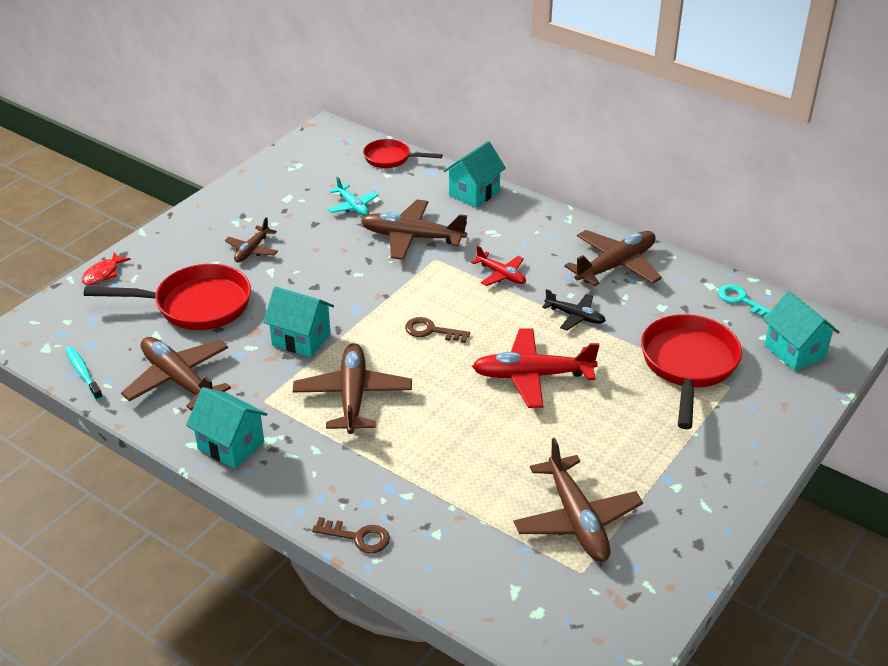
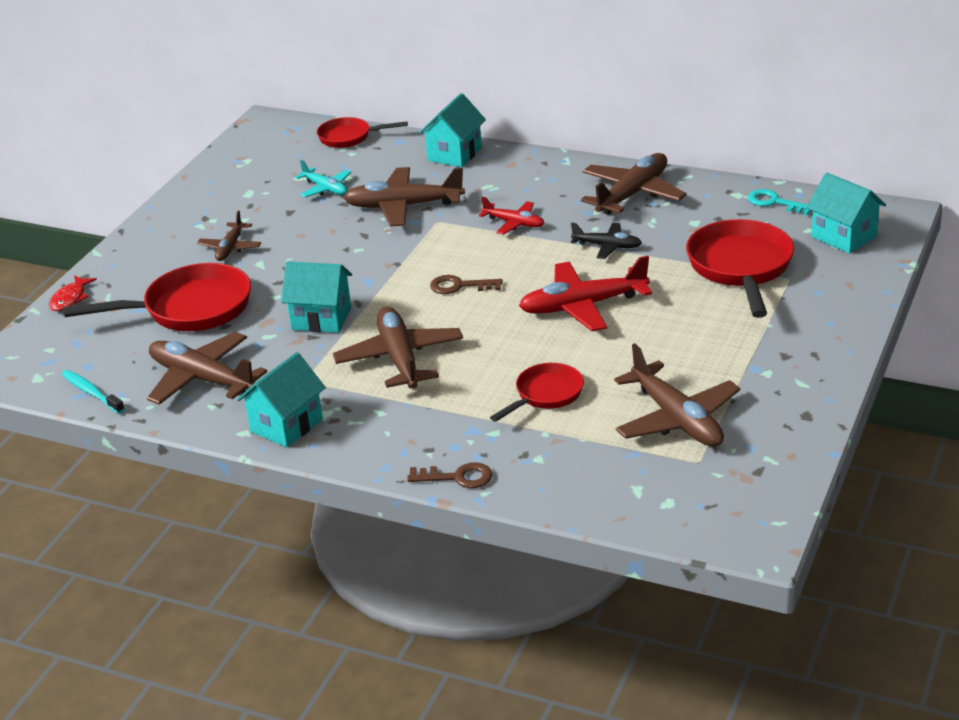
camera: 10 degrees left, 5 degrees down
(231, 445) = (286, 425): turquoise house -> turquoise house turned 75 degrees counterclockwise
(467, 465) = (545, 395): none -> red pan

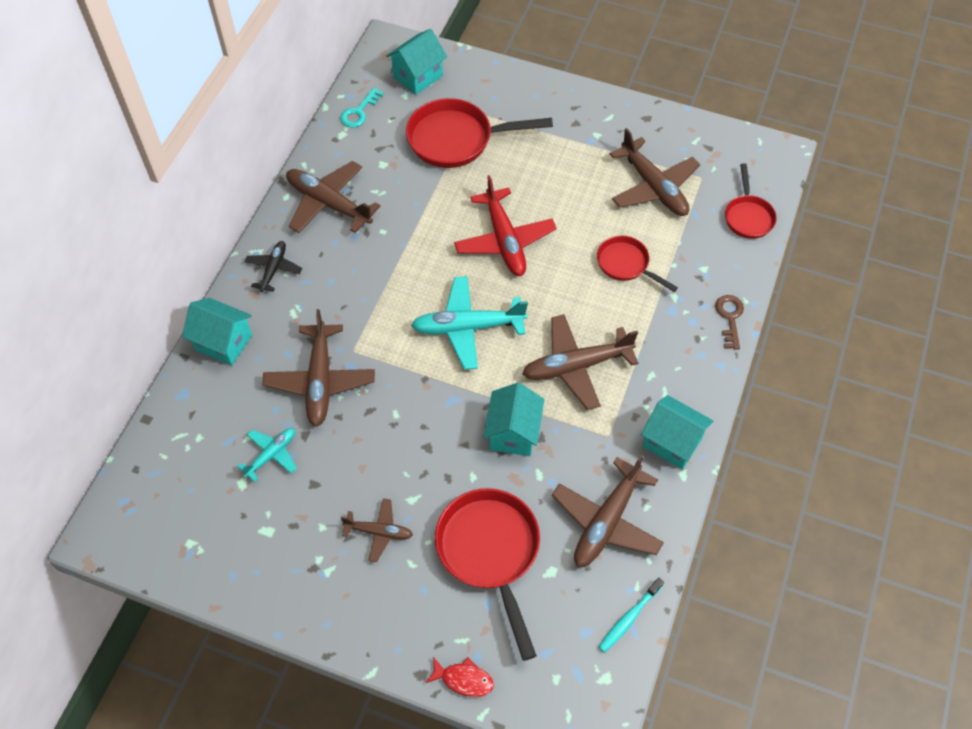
camera: 95 degrees left, 25 degrees up
(349, 137) = (161, 443): red pan -> red pan (748, 216)
(460, 286) = (467, 327): brown key -> turquoise plane
(514, 223) = (366, 290): red plane -> none
(607, 246) = (414, 223): black plane -> black plane (274, 269)
(677, 419) = (654, 187): brown plane -> brown plane turned 90 degrees clockwise

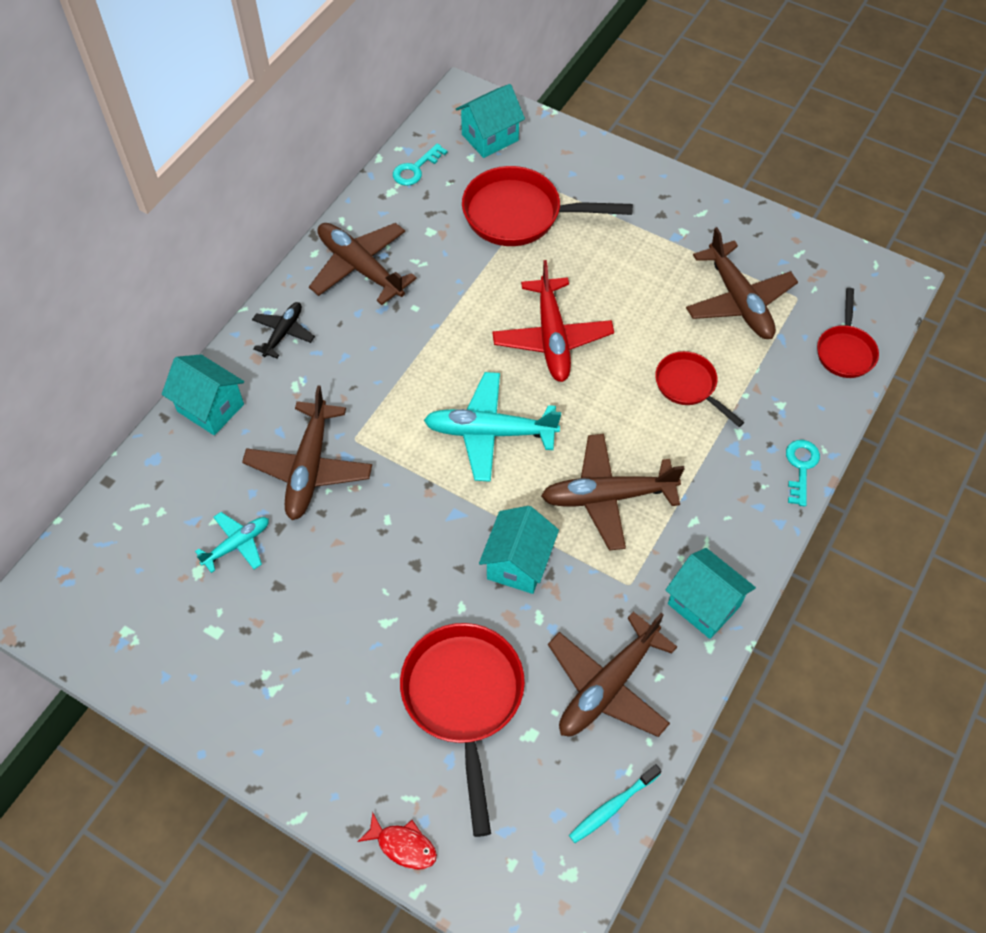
camera: 10 degrees right, 0 degrees up
(379, 532) = (340, 654): brown plane -> none
(730, 318) = (801, 467): brown key -> turquoise key

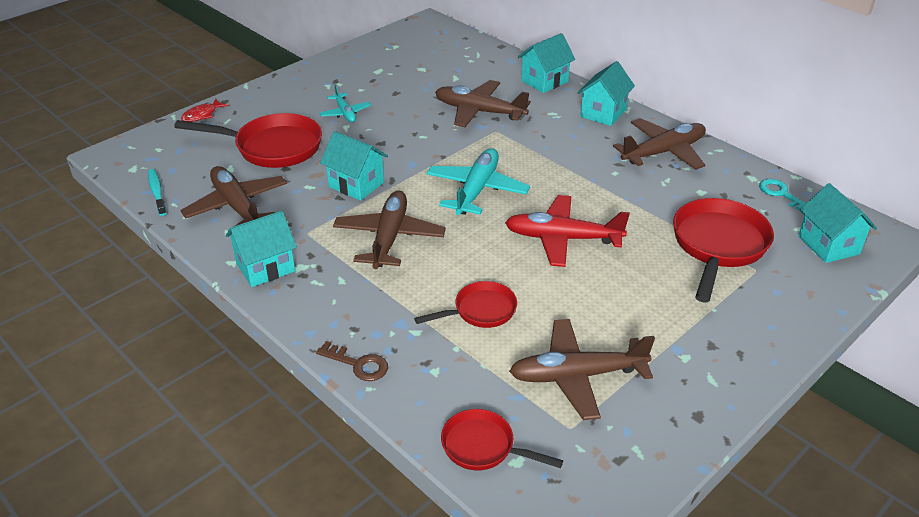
camera: 105 degrees right, 20 degrees down
(237, 544) = (433, 82): turquoise plane -> turquoise plane (345, 113)
(283, 333) = (603, 113): black plane -> turquoise house
(801, 467) = (358, 364): turquoise key -> brown key

